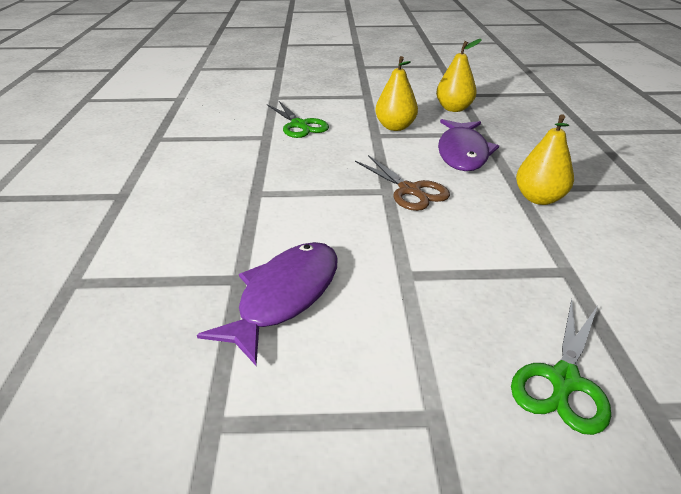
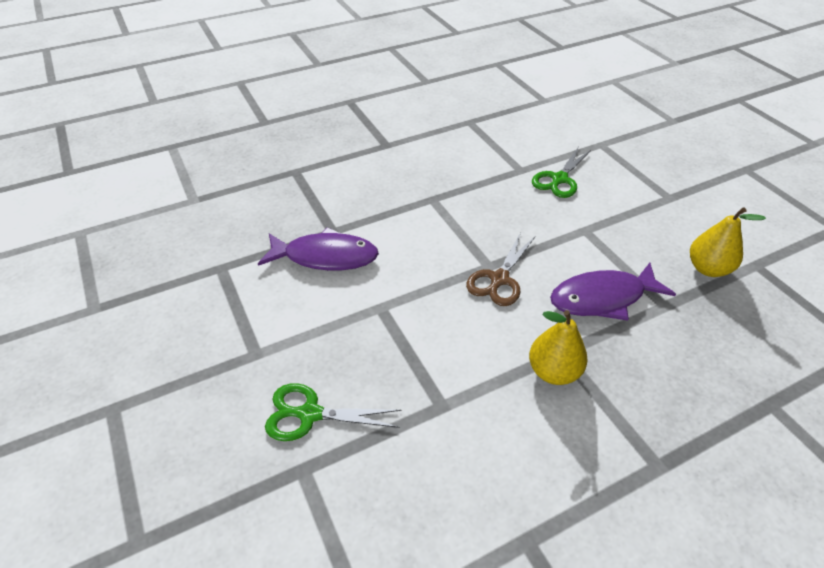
camera: 65 degrees right, 10 degrees up
(395, 127) = (615, 237): yellow pear -> none

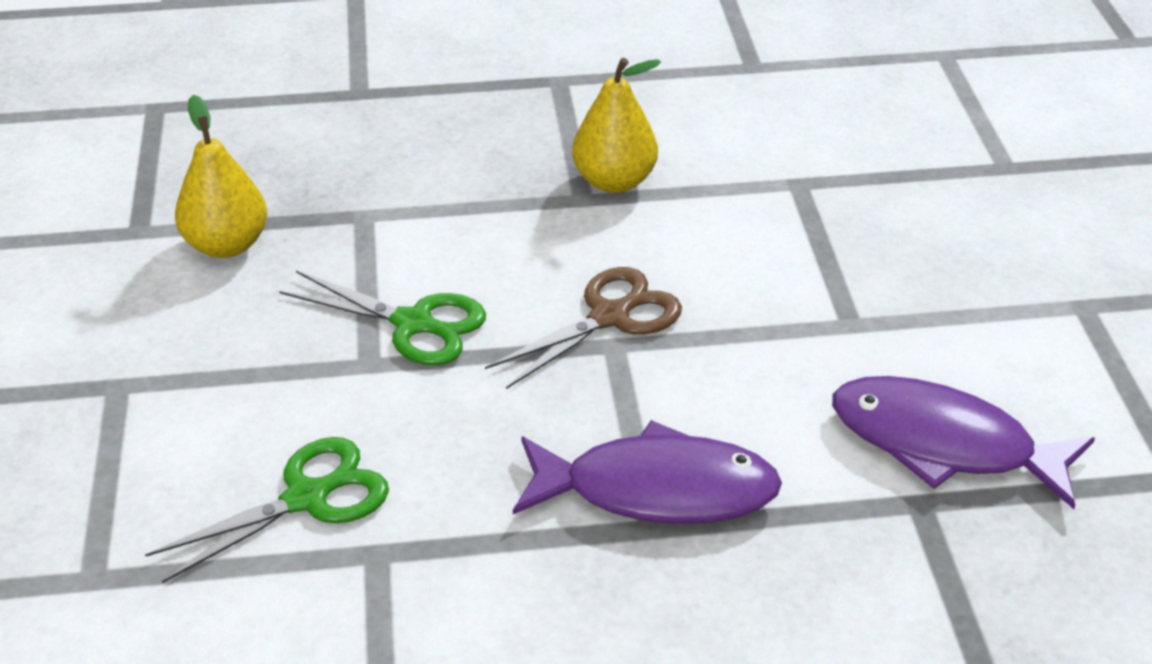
camera: 160 degrees left, 5 degrees down
(310, 414) = (993, 215): green scissors -> green scissors (413, 324)
(602, 298) = (454, 247): purple fish -> purple fish (657, 490)

